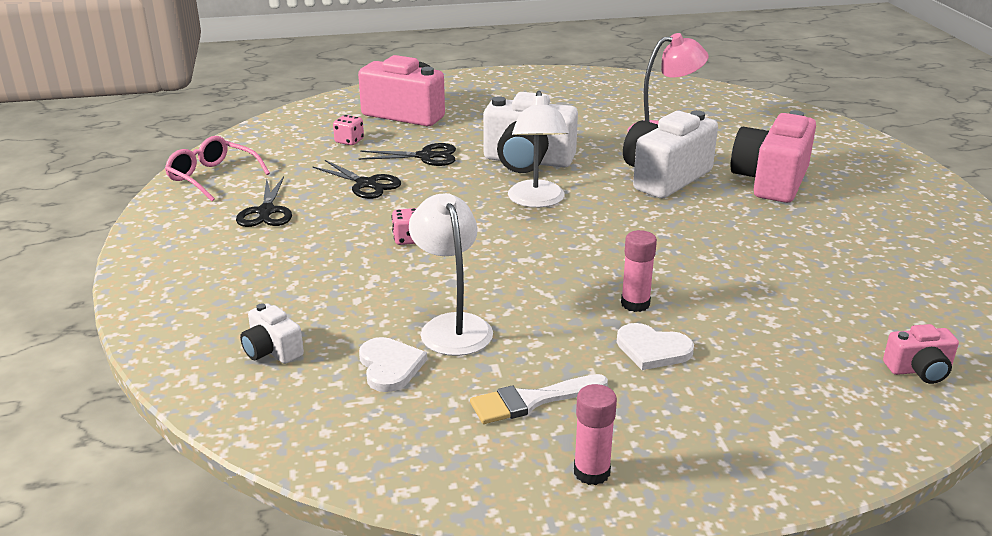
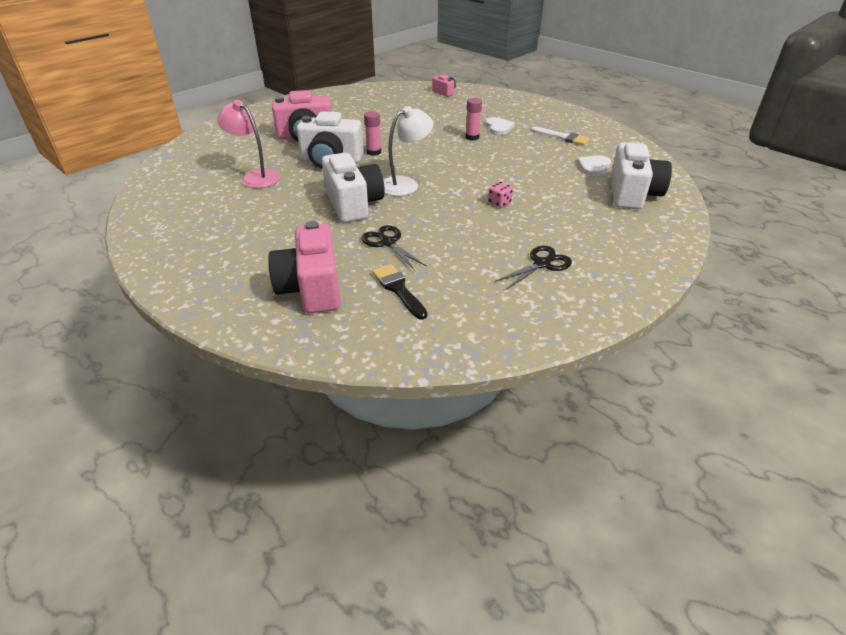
camera: 125 degrees left, 10 degrees up
(212, 177) = (536, 320): pink glasses -> none
(272, 350) = (632, 194): white camera -> white camera, size x2.06
(349, 141) = (398, 289): pink dice -> black brush
(366, 184) = (457, 245): black scissors -> none
(452, 326) = (548, 165): white lamp -> none
(591, 472) = (577, 121): pink glue stick -> pink glue stick (374, 152)

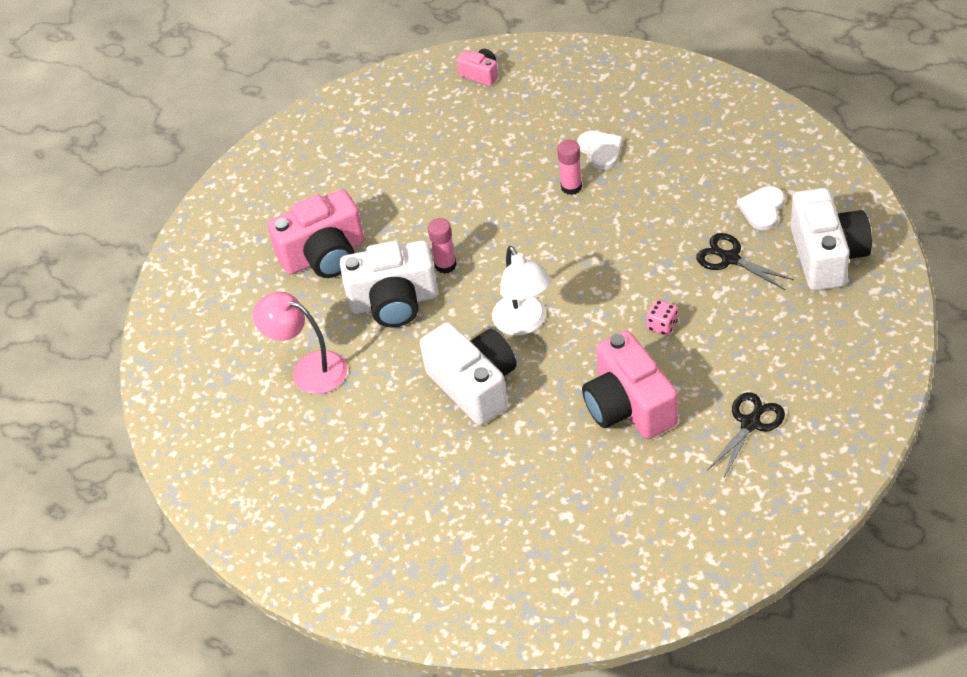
camera: 10 degrees left, 10 degrees up
(311, 288) = (501, 546): pink camera -> pink camera (628, 406)
(387, 242) = (553, 443): black scissors -> black scissors (730, 258)
(398, 289) = (601, 515): black brush -> none
(406, 184) = (524, 323): white lamp -> white lamp turned 120 degrees clockwise
(563, 137) = (701, 149): white brush -> none

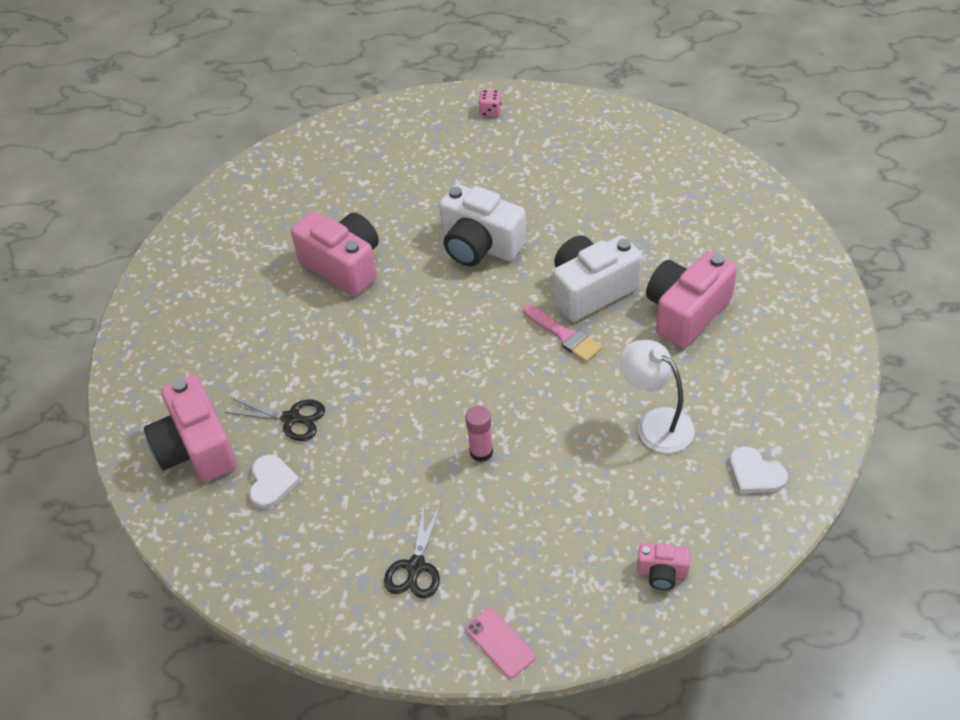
camera: 155 degrees right, 0 degrees up
(309, 369) = (627, 219): pink lamp -> none
(445, 265) = (564, 335): pink glue stick -> pink brush
(524, 323) = (463, 305): white lamp -> white lamp (655, 423)
(601, 150) = (469, 506): white heart -> white heart (755, 473)
(618, 62) = (500, 643): none -> pink phone
(662, 325) = (337, 337): pink dice -> pink dice (490, 111)
(750, 423) = (239, 281): black scissors -> black scissors (416, 567)
(827, 255) = (196, 448): white camera -> pink camera

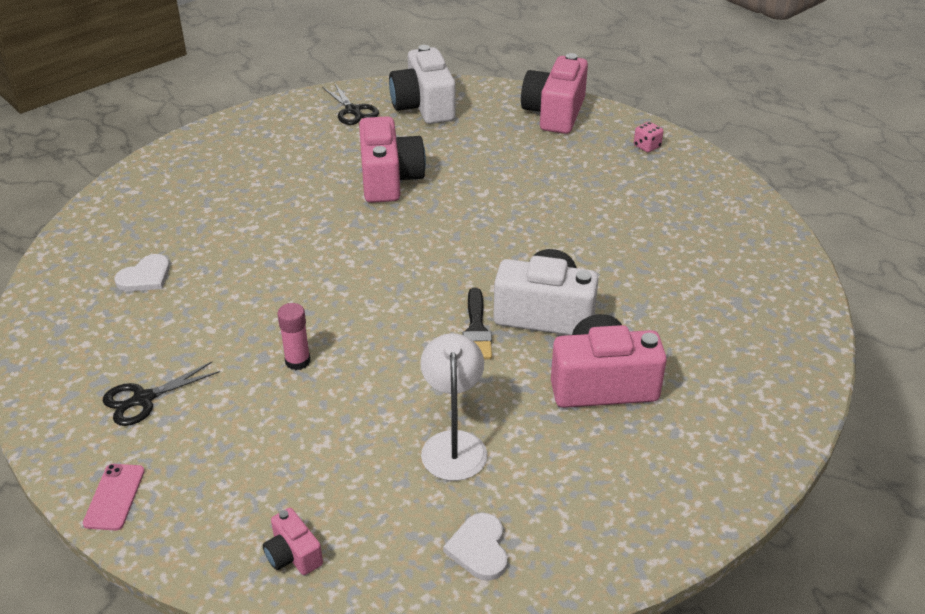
camera: 40 degrees right, 10 degrees down
(196, 448) = (137, 224): pink camera -> pink camera (554, 113)
(292, 419) = (215, 248): black scissors -> black scissors (353, 111)
(480, 245) = (504, 227): white camera -> white camera (424, 106)
(564, 335) = (476, 330): pink brush -> black brush

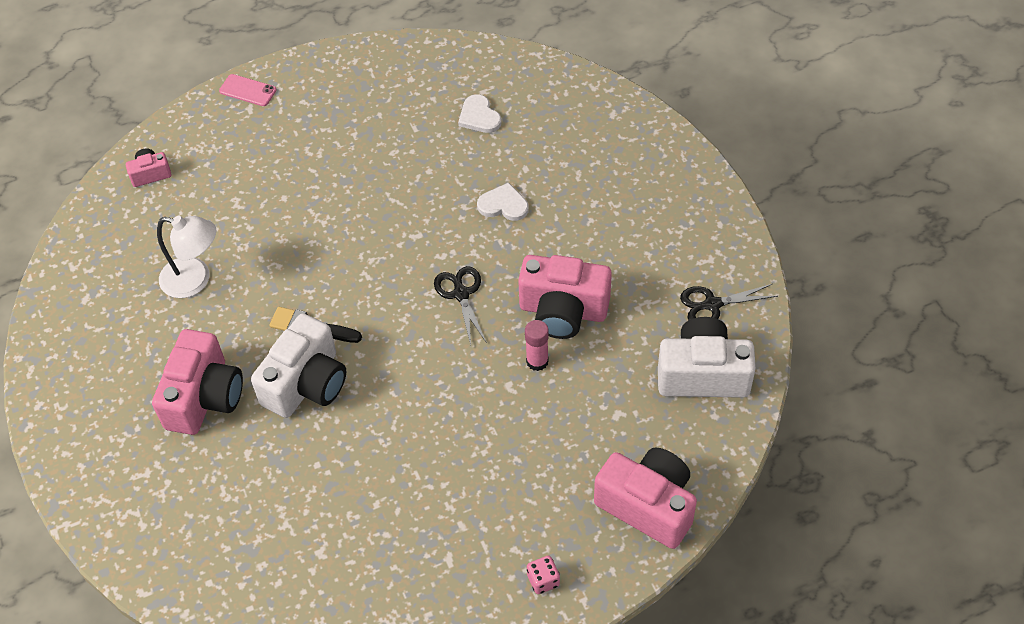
camera: 110 degrees right, 15 degrees up
(143, 399) = (332, 108): black scissors -> black scissors (461, 293)
(297, 361) = (330, 201): pink glue stick -> pink glue stick (537, 361)
(479, 548) = (98, 272): white heart -> white heart (503, 205)

